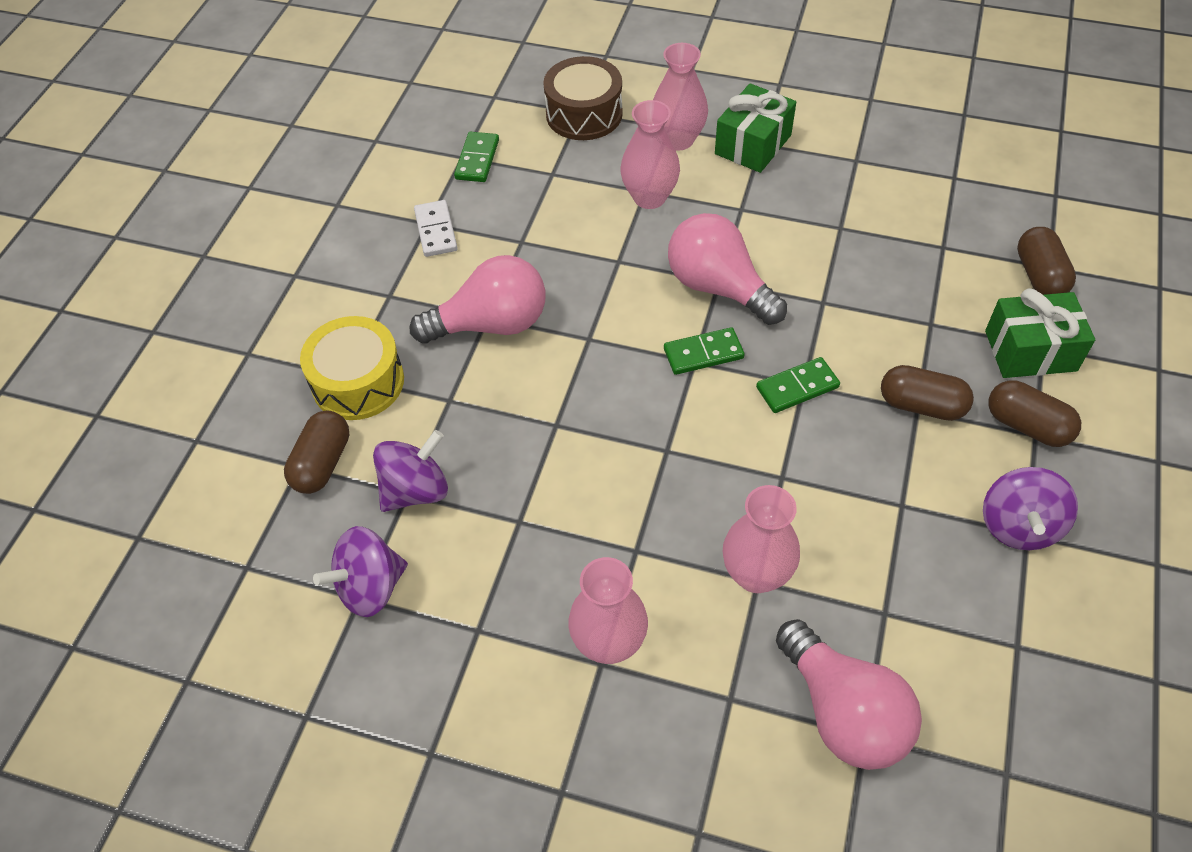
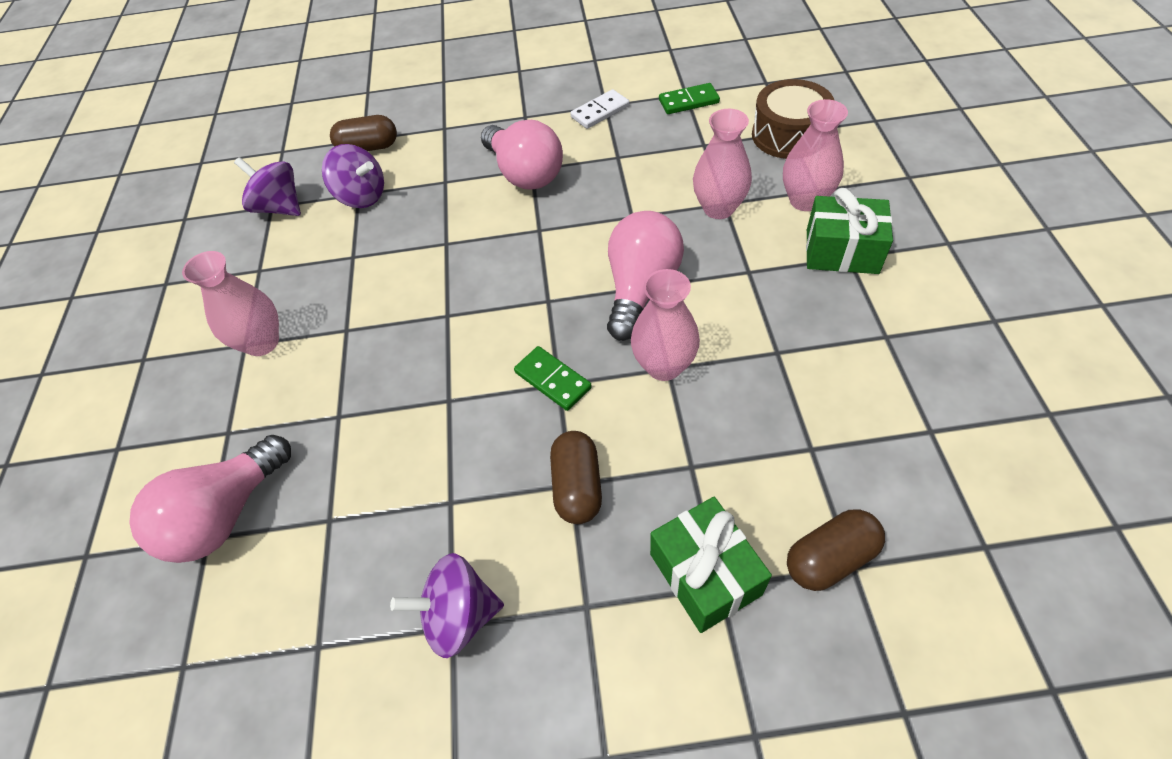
camera: 70 degrees right, 0 degrees up
(358, 382) = (441, 134): yellow drum -> none
(703, 353) = (559, 303): green domino -> none
(756, 574) = (344, 413): pink vase -> pink vase (664, 366)
(1027, 426) = (594, 595): brown capsule -> none

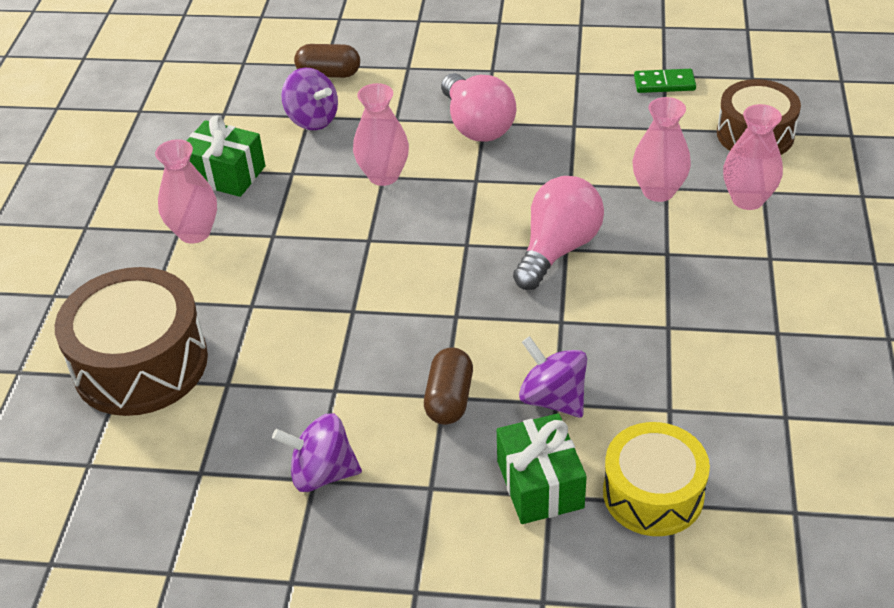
camera: 10 degrees right, 10 degrees down
(226, 515) = (140, 363): pink light bulb -> brown drum
(280, 207) = (232, 116): purple spinning top -> purple spinning top (553, 398)
(553, 380) = (452, 311): green domino -> none
(600, 112) = (570, 78): white domino -> none
(664, 366) = (558, 319): pink vase -> pink vase (383, 175)
(830, 558) = (653, 494): brown capsule -> yellow drum
(841, 251) = (765, 252): green gift -> green gift (226, 174)

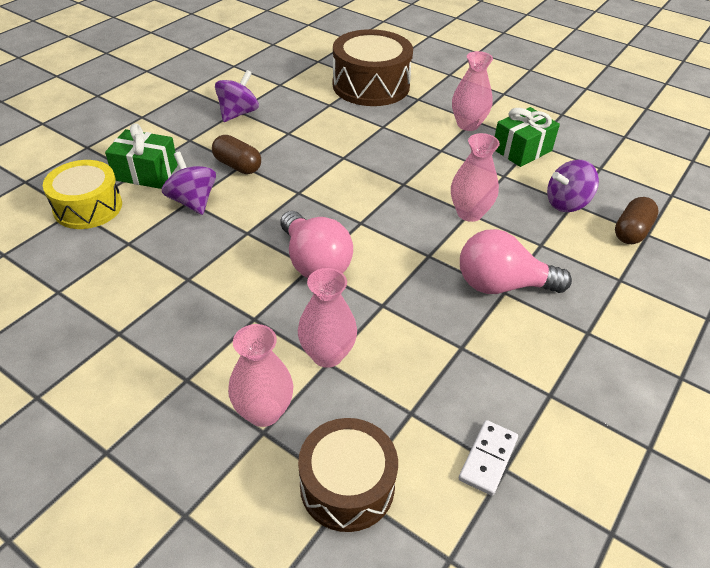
camera: 115 degrees right, 0 degrees up
(553, 398) = (193, 201): purple spinning top -> purple spinning top turned 105 degrees counterclockwise
(664, 84) = (488, 458): green domino -> white domino

